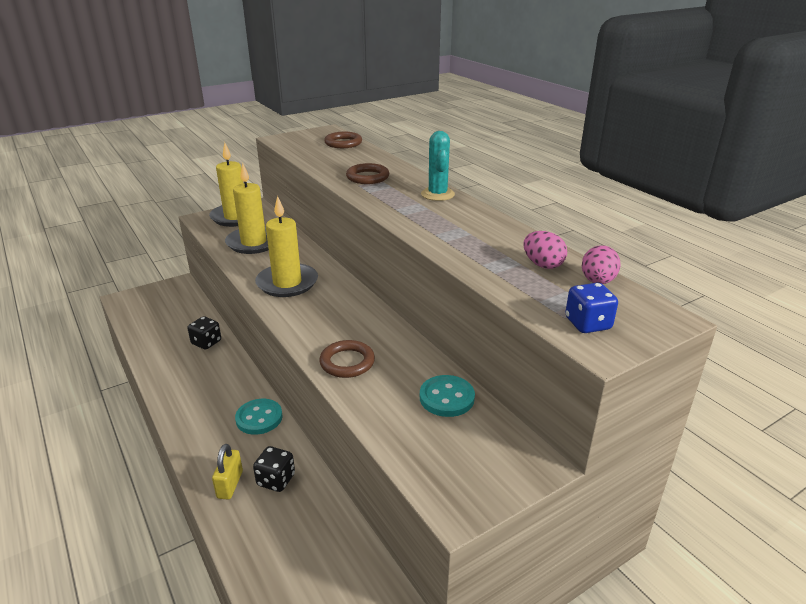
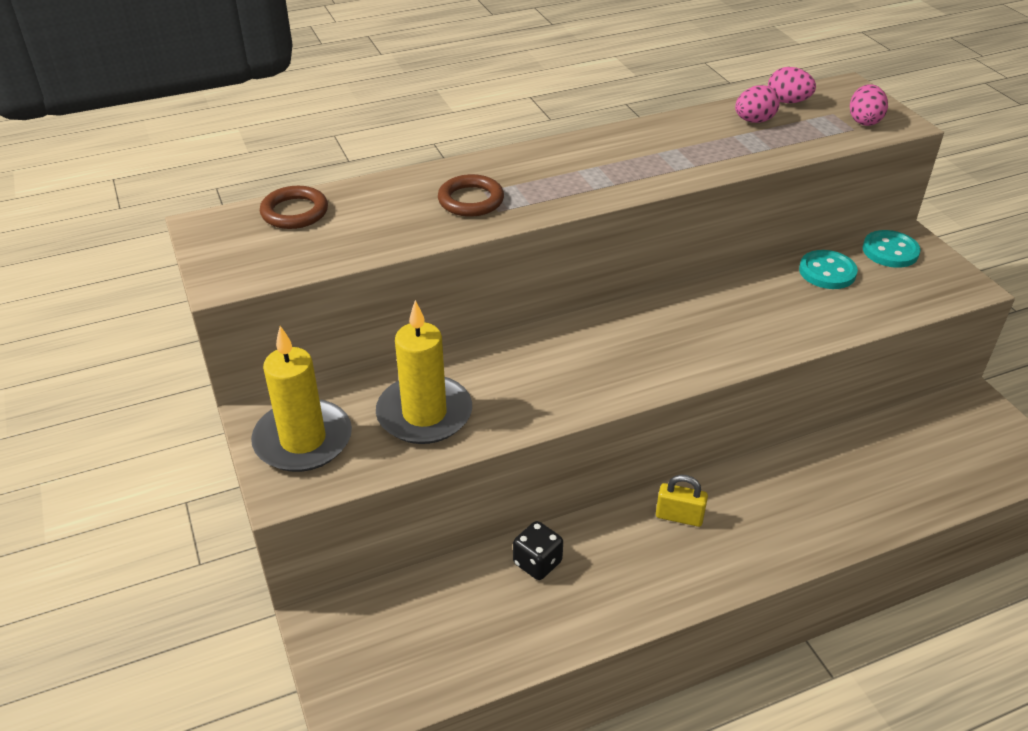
camera: 80 degrees left, 10 degrees up
(230, 484) = (839, 519): yellow padlock -> yellow padlock (679, 516)
(259, 418) = (723, 494): turquoise button -> turquoise button (890, 251)
(276, 480) = (829, 478): black dice -> none
(287, 283) = (573, 376): yellow candle -> none
(347, 362) = (769, 332): brown ring -> none
(437, 194) = (554, 154): turquoise cactus -> none
(587, 324) = (864, 121): blue dice -> pink egg

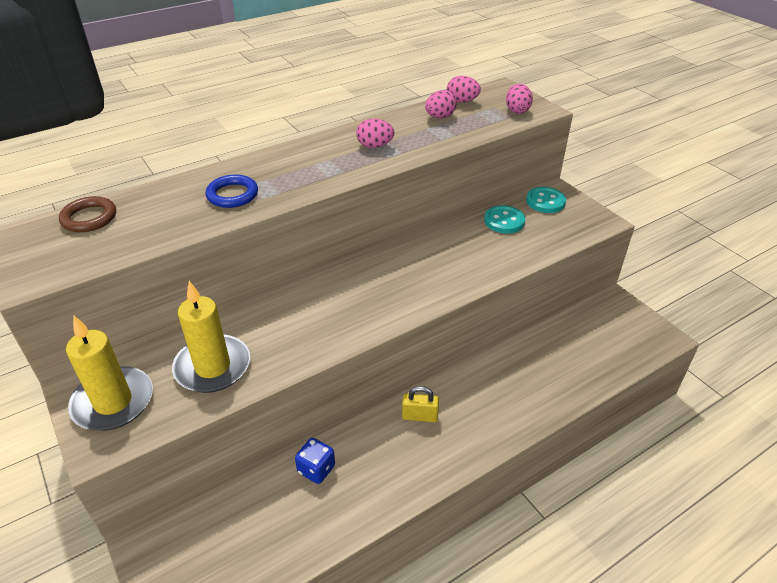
camera: 10 degrees left, 0 degrees up
(471, 200) = (232, 195): brown ring -> blue ring
(537, 563) = (316, 469): black dice -> blue dice
(661, 153) = (375, 146): none -> pink egg

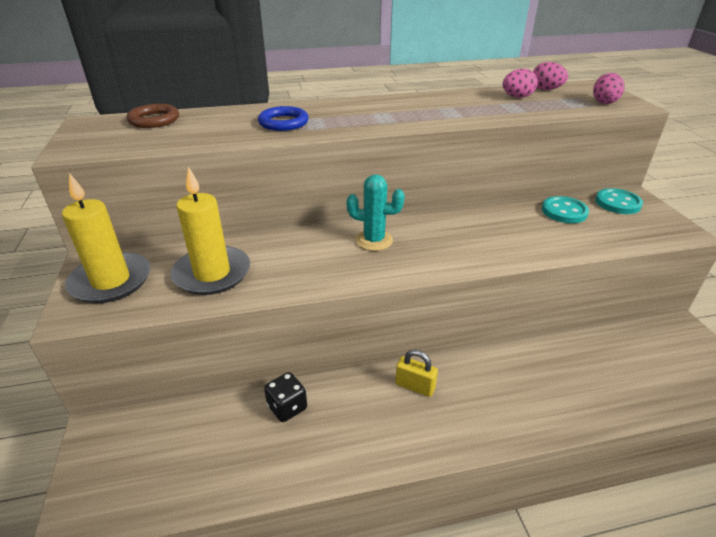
camera: 20 degrees right, 5 degrees down
(316, 469) = (287, 407): blue dice -> black dice
(349, 292) = (374, 240): none -> turquoise cactus
(375, 146) = (439, 108): pink egg -> none

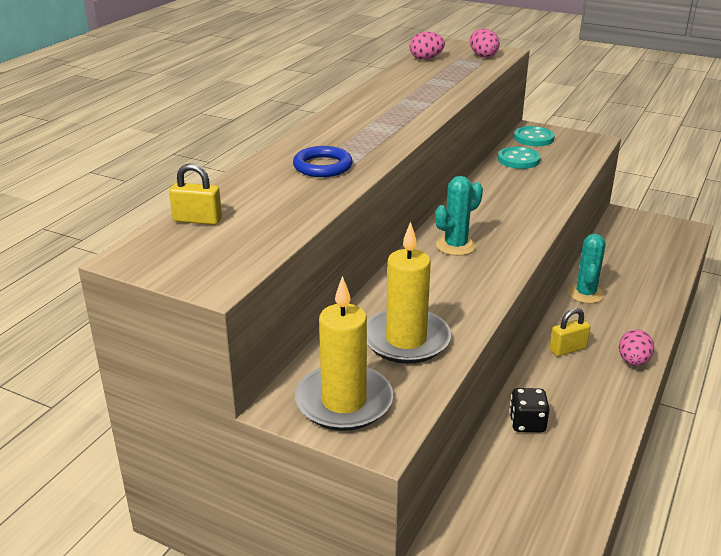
camera: 50 degrees left, 5 degrees down
(154, 120) = (197, 220): brown ring -> yellow padlock
(513, 360) = (585, 294): none -> turquoise cactus
(517, 97) = (424, 72): pink egg -> pink egg (633, 361)

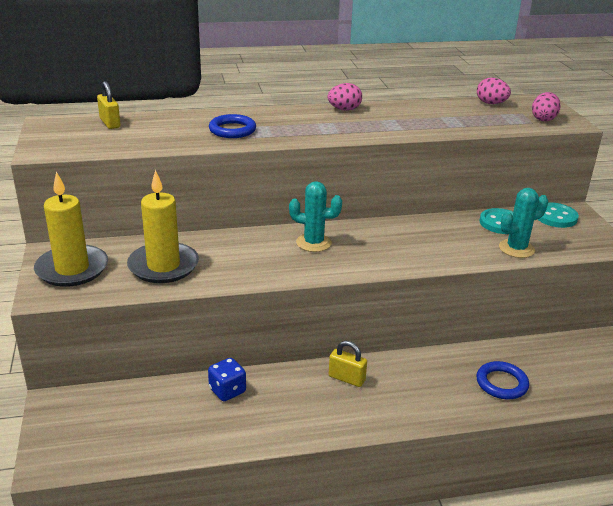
camera: 50 degrees right, 0 degrees up
(527, 423) = (227, 391): black dice -> blue dice
(585, 294) = (442, 361): turquoise cactus -> turquoise cactus (516, 249)
(633, 361) = (372, 420): pink egg -> pink egg (344, 109)
(636, 282) = (501, 383): none -> blue ring

